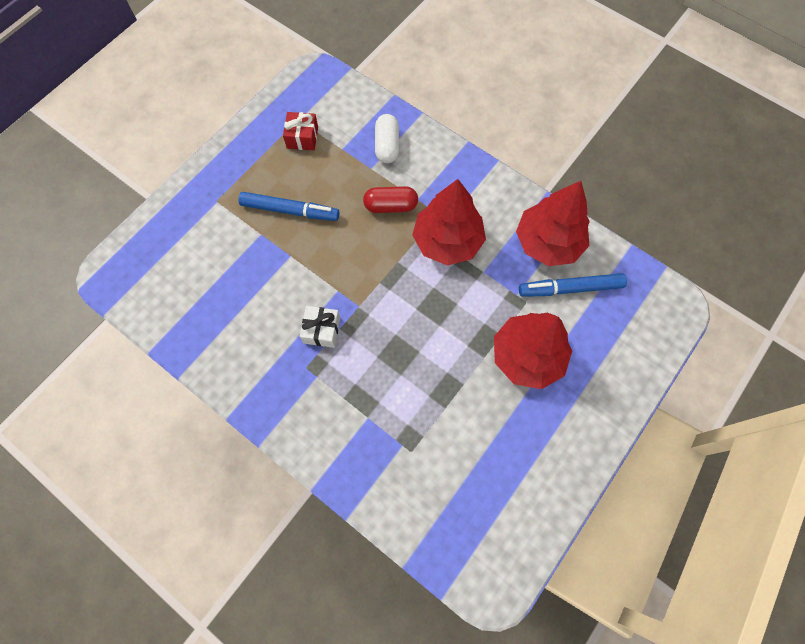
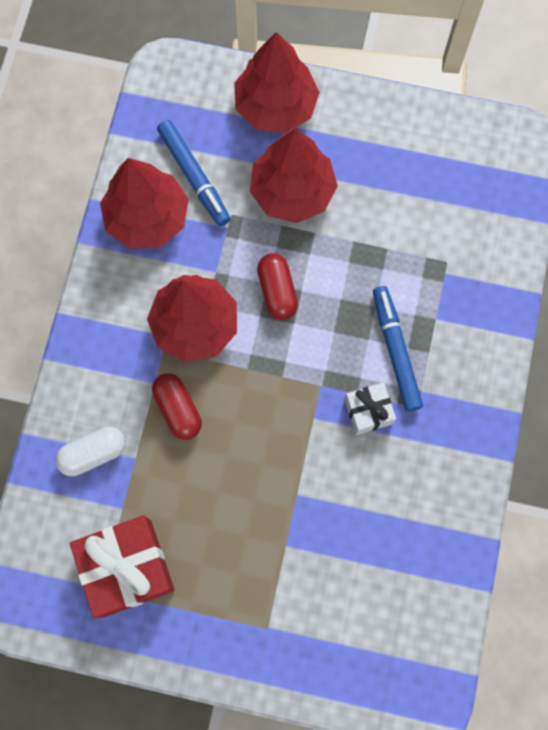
camera: 115 degrees left, 5 degrees up
(290, 210) = (239, 527): blue marker -> blue marker (395, 350)
(302, 137) = (127, 568): red gift -> red gift, size x1.87
(447, 308) = (277, 291): none -> red capsule
(612, 377) = (275, 106): none -> red tree

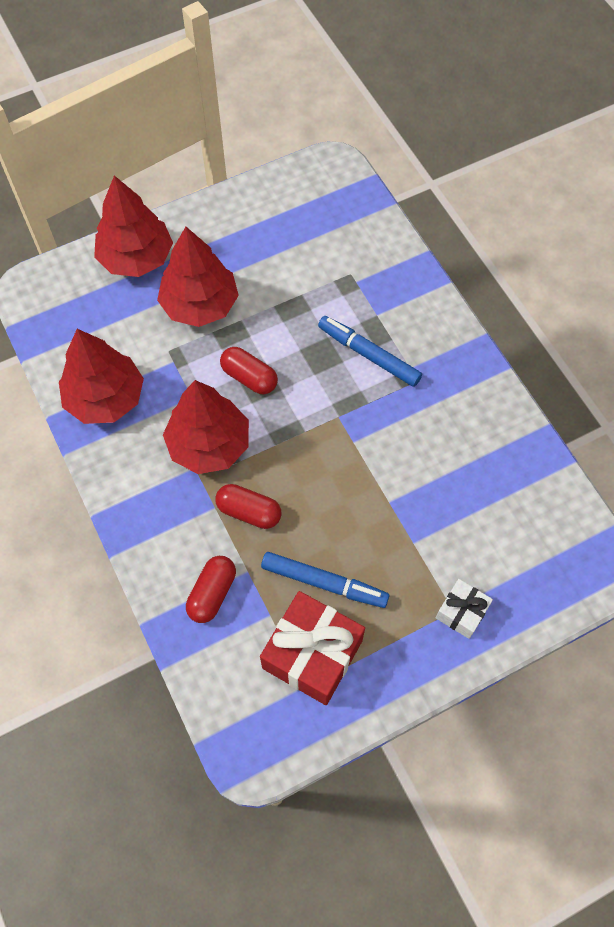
camera: 40 degrees left, 10 degrees down
(93, 454) = (212, 593): white capsule -> red capsule
(194, 176) = (116, 345): blue marker -> blue marker (324, 583)
(368, 411) = (387, 408): white gift -> white gift (461, 612)

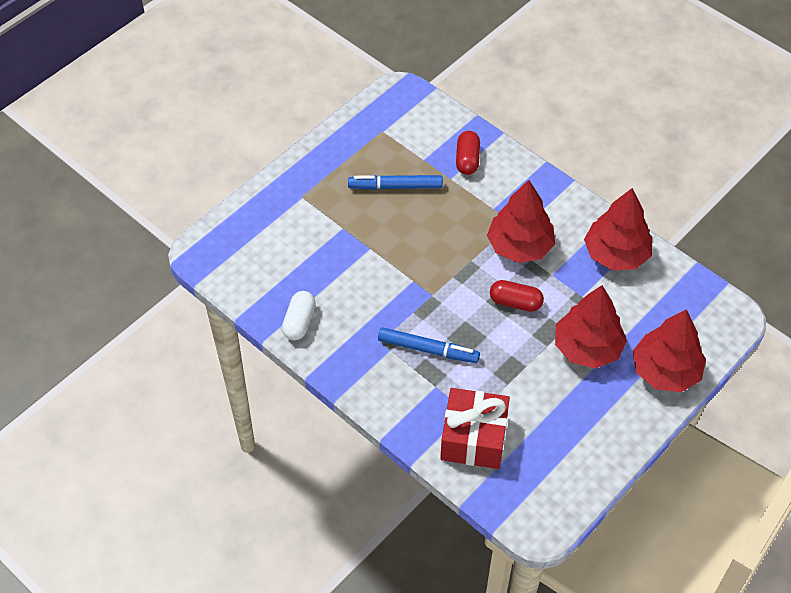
camera: 160 degrees right, 10 degrees down
(249, 511) = (467, 212): red capsule -> none
(312, 654) = (386, 147): red gift -> red gift (473, 438)
(461, 612) = (295, 197): white gift -> none
(502, 432) = (299, 322): none -> white capsule

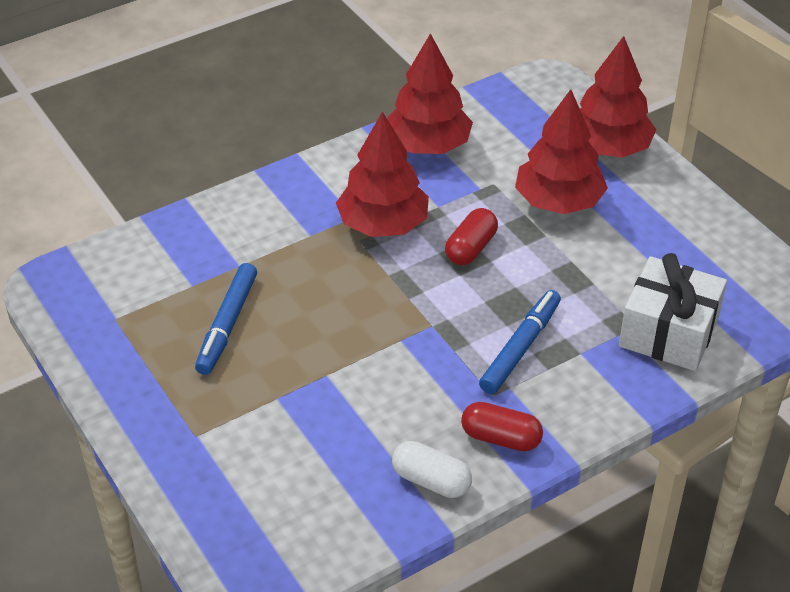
camera: 75 degrees left, 10 degrees down
(467, 160) = (215, 241): red capsule -> red capsule (501, 438)
(473, 438) = (668, 332): red gift -> white gift

